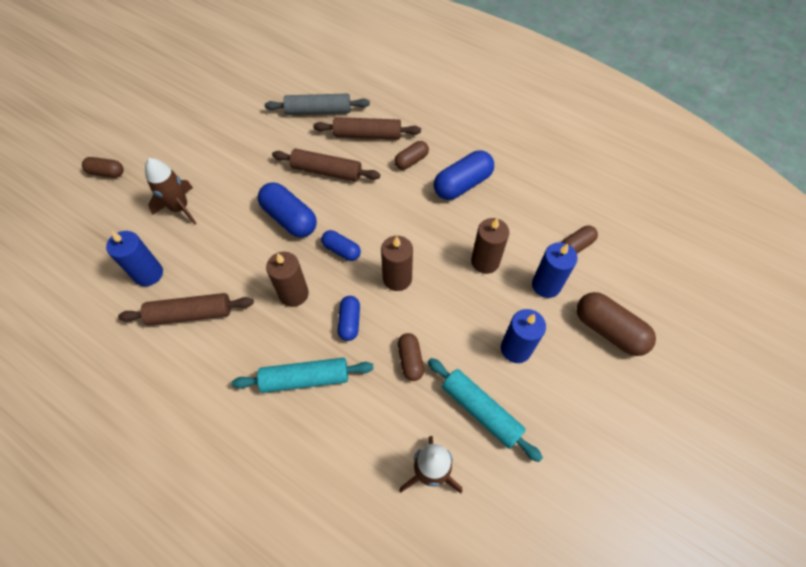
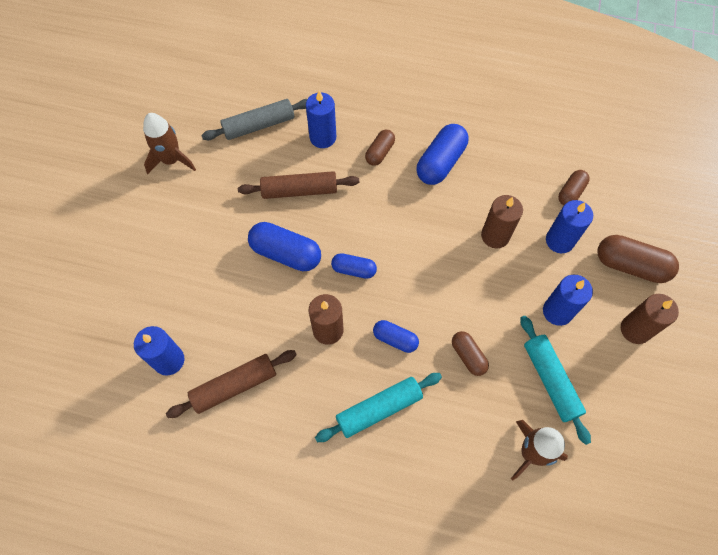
camera: 20 degrees left, 5 degrees up
(107, 173) = (62, 266): brown capsule -> none
(180, 208) = (165, 279): brown rocket -> brown rocket (171, 160)
(349, 322) = (395, 339): blue capsule -> blue capsule turned 45 degrees counterclockwise
(367, 135) = (323, 137): brown rolling pin -> blue candle
(397, 278) = (420, 280): brown candle -> brown candle (635, 329)
(481, 411) = (550, 380): turquoise rolling pin -> turquoise rolling pin turned 45 degrees clockwise

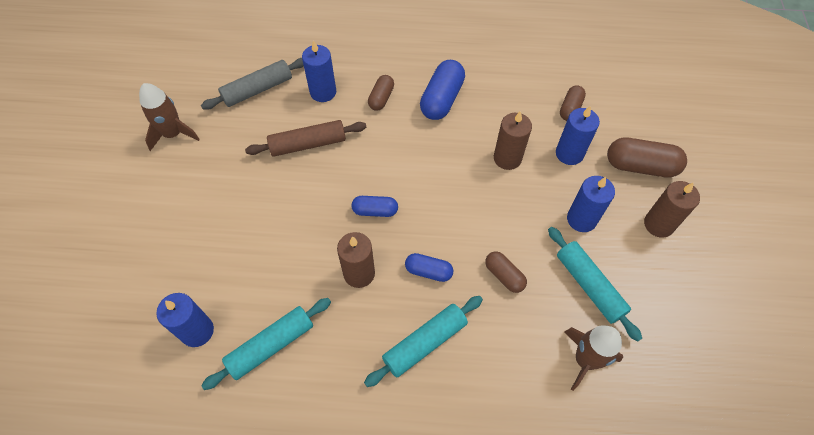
camera: 10 degrees left, 5 degrees down
(234, 386) = (271, 345): brown rolling pin -> turquoise rolling pin
(286, 253) = (304, 206): blue capsule -> none

